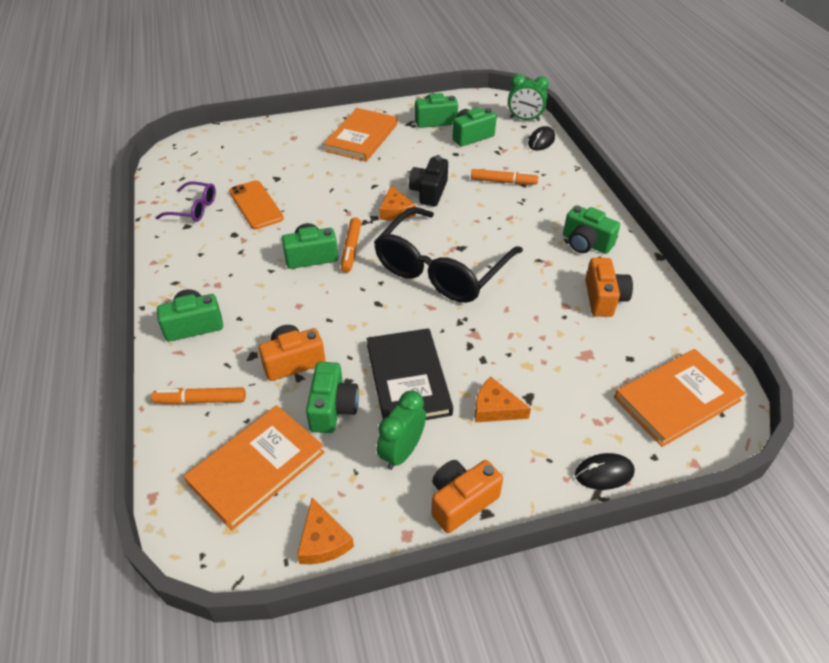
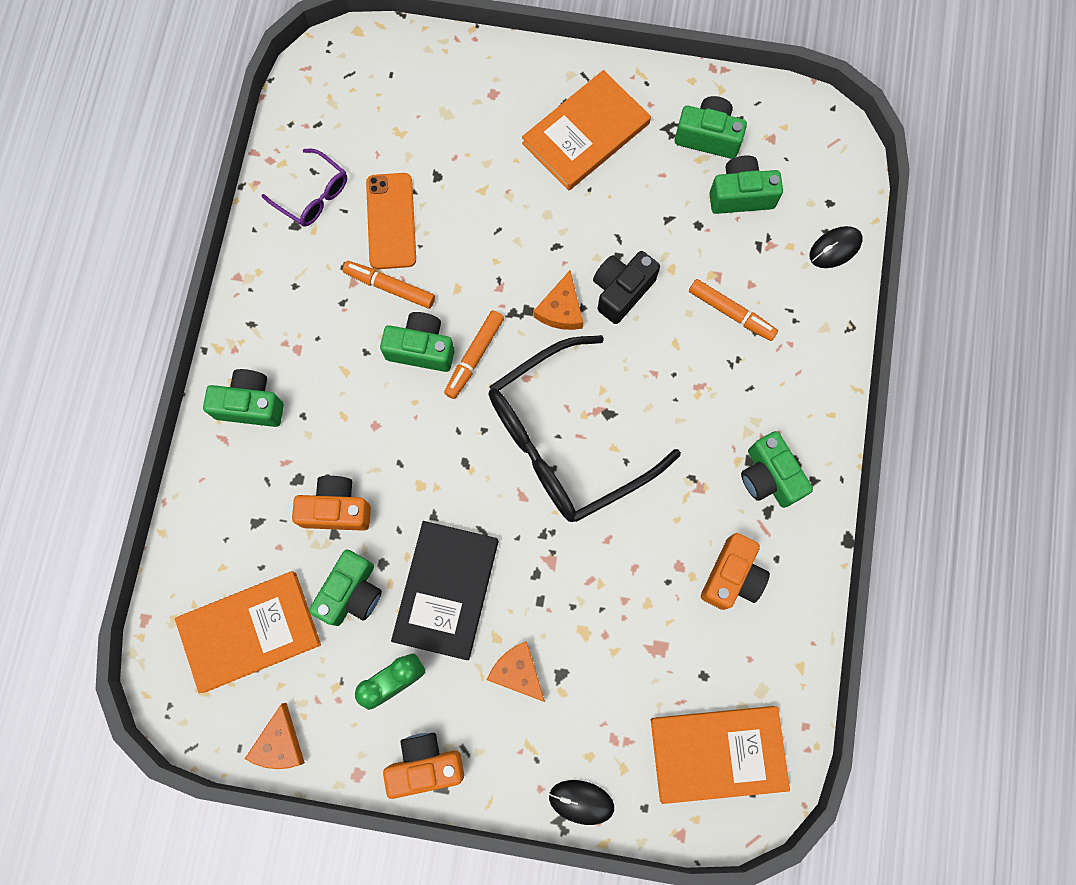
camera: 25 degrees right, 30 degrees up
(201, 400) = (224, 519): orange marker -> orange marker (390, 287)
(525, 119) = (841, 187): green clock -> none

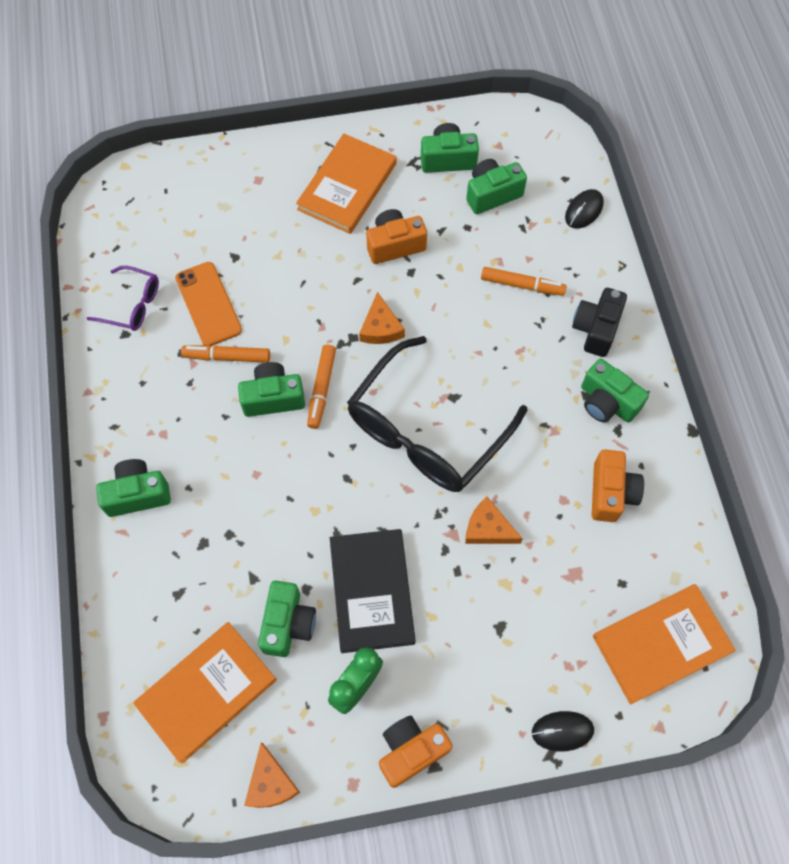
camera: 20 degrees left, 10 degrees down
(336, 509) = (247, 556): orange camera -> orange camera (395, 245)
(518, 672) = (462, 638): orange cheese -> orange cheese (488, 528)
(621, 291) = (425, 297): black camera -> black camera (596, 329)

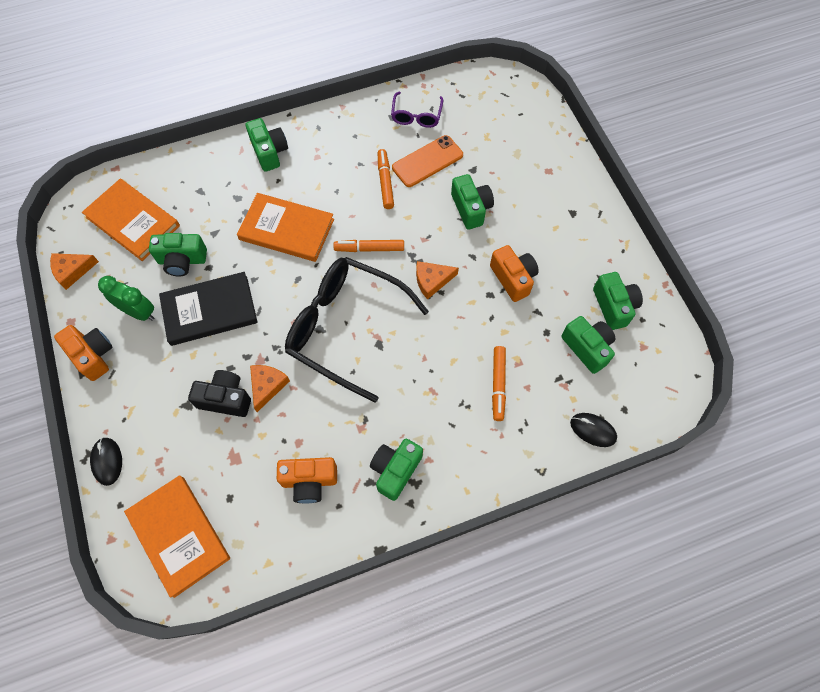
camera: 80 degrees right, 0 degrees up
(273, 397) = (357, 218): green camera -> green camera (471, 208)
(347, 186) = (561, 234): orange book -> orange book (287, 229)
(596, 329) = (467, 453): black camera -> black camera (225, 399)

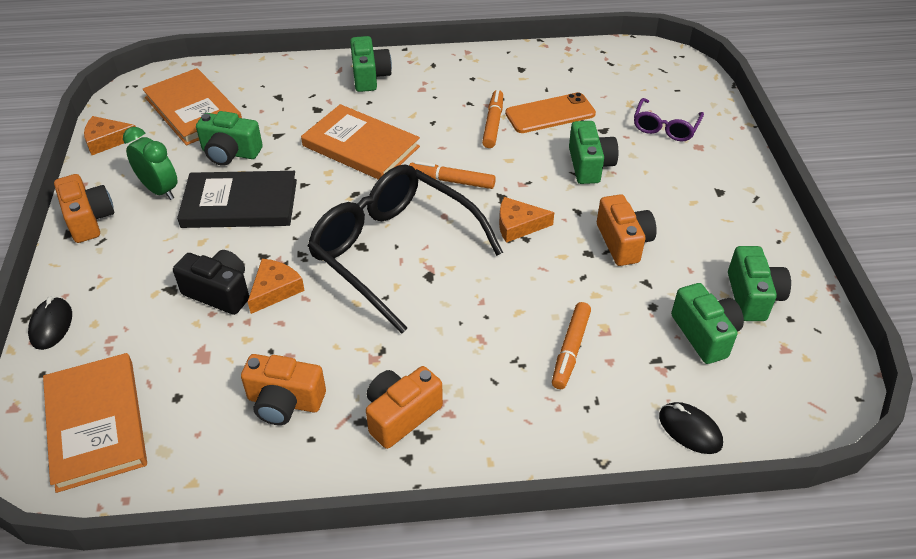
camera: 15 degrees right, 20 degrees down
(395, 470) = (401, 415): green camera -> orange camera
(416, 116) = (550, 72): purple glasses -> purple glasses (665, 127)

